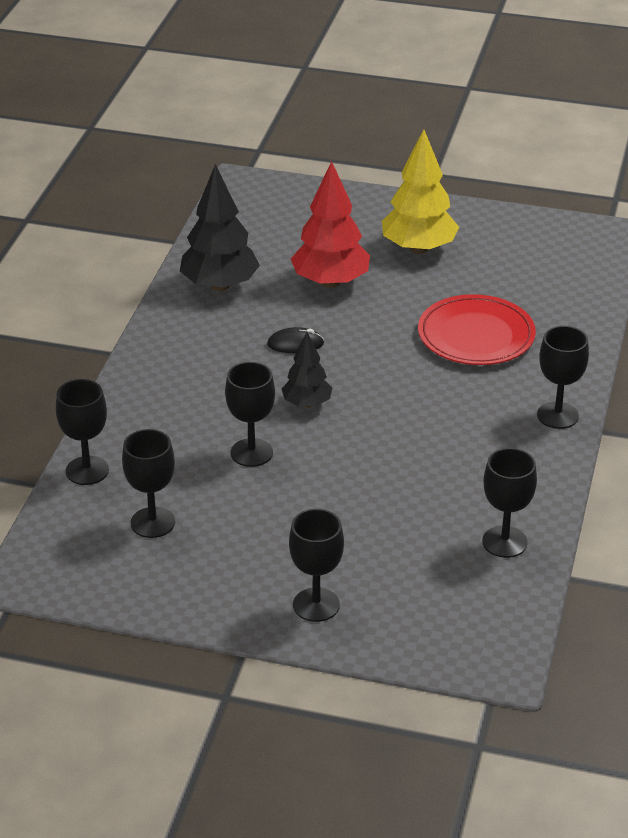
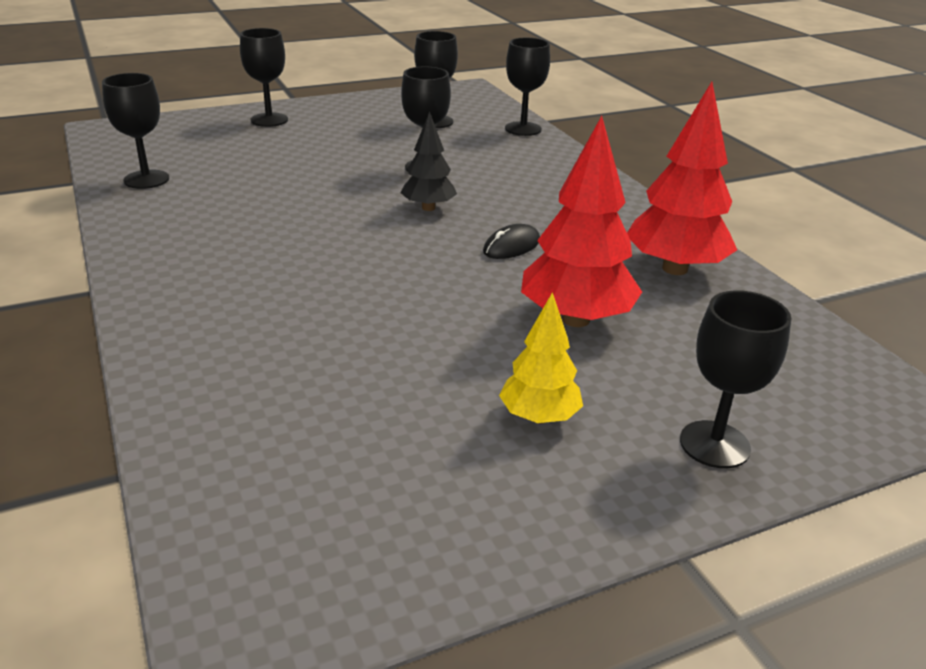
camera: 140 degrees right, 5 degrees down
(220, 285) = (675, 269): black tree -> red tree
(418, 248) = (539, 417): yellow tree -> yellow tree, size x0.59
(476, 335) = (326, 327): red plate -> none
(557, 415) = (153, 280): black goblet -> black goblet (714, 444)

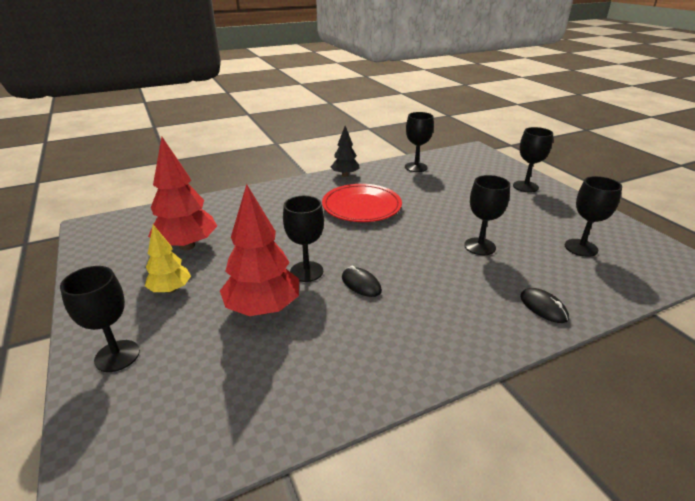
camera: 90 degrees right, 0 degrees up
(282, 235) = (361, 206): none -> red plate
(428, 208) = (411, 250): black tree -> black tree (345, 175)
(523, 129) = (605, 295): black goblet -> black goblet (306, 271)
(546, 156) = (543, 307): none -> black mouse
(675, 269) = (334, 369): red tree -> red tree (187, 246)

